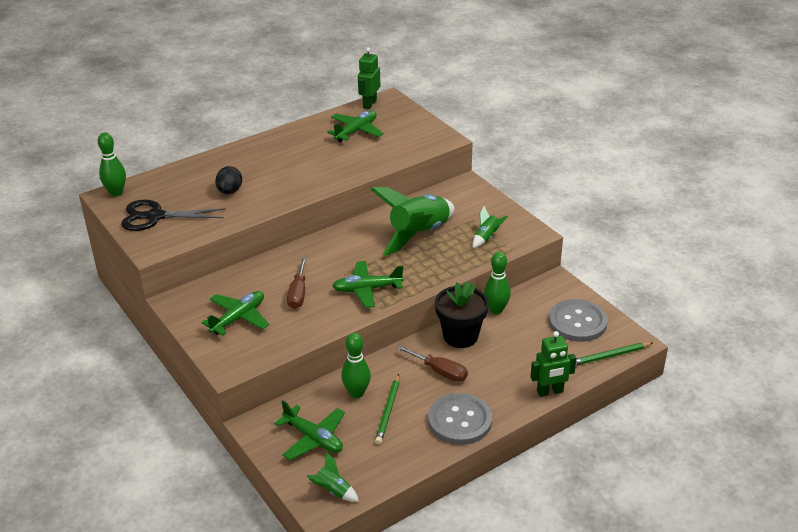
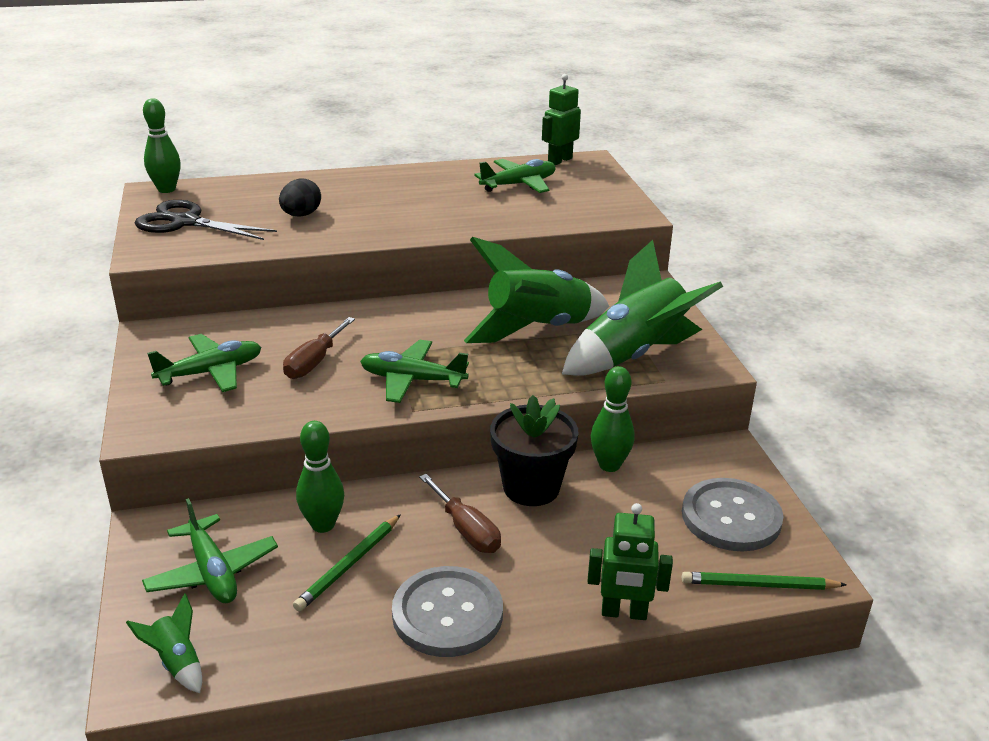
camera: 20 degrees right, 5 degrees down
(486, 237) = (634, 355): green rocket -> green rocket, size x2.32

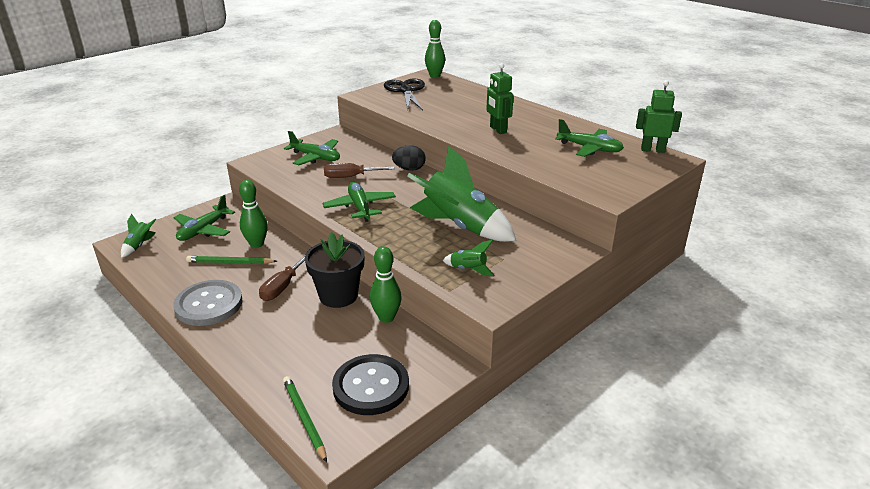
camera: 60 degrees right, 0 degrees up
(301, 215) = (451, 109): black egg -> black egg (409, 169)
(624, 613) = (243, 366): green robot -> green robot (497, 130)
(634, 355) = (468, 270): green rocket -> green rocket, size x0.43
(731, 517) = (371, 386): grey button -> black button

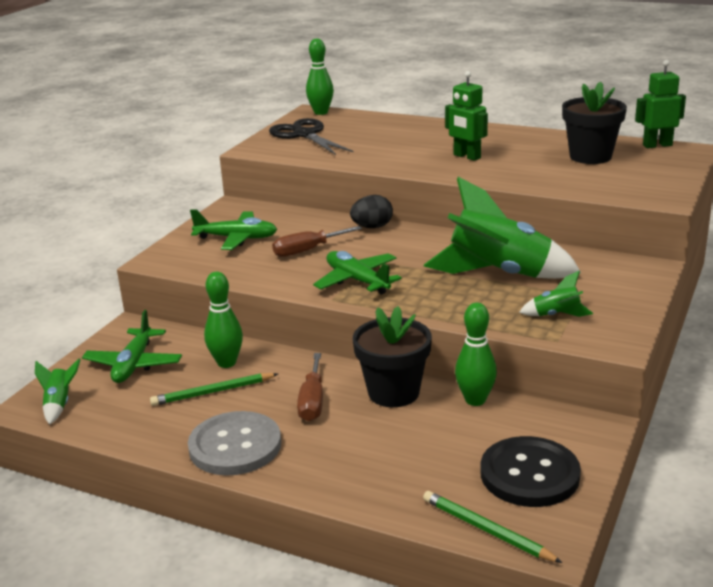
camera: 20 degrees left, 5 degrees down
(589, 148) = (590, 156): green plane -> black flower pot

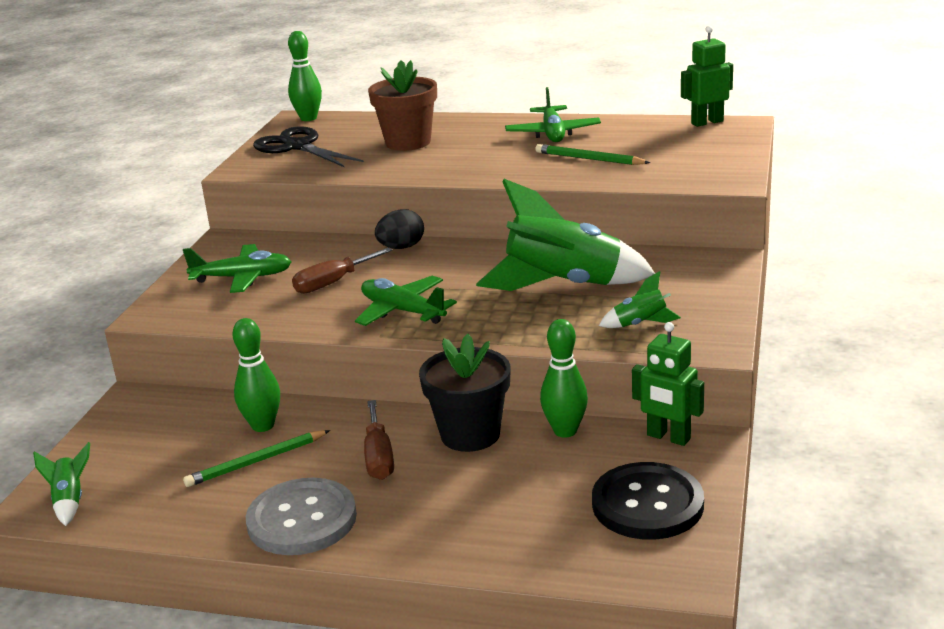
camera: 10 degrees left, 0 degrees up
(134, 364) = (149, 442): green plane -> green plane (553, 133)
(395, 139) = (408, 142): none -> brown flower pot
(466, 156) = (497, 155): green robot -> green robot (668, 437)
(487, 530) = (617, 571): green pencil -> green pencil (589, 159)
(590, 156) = (637, 142): black flower pot -> none

